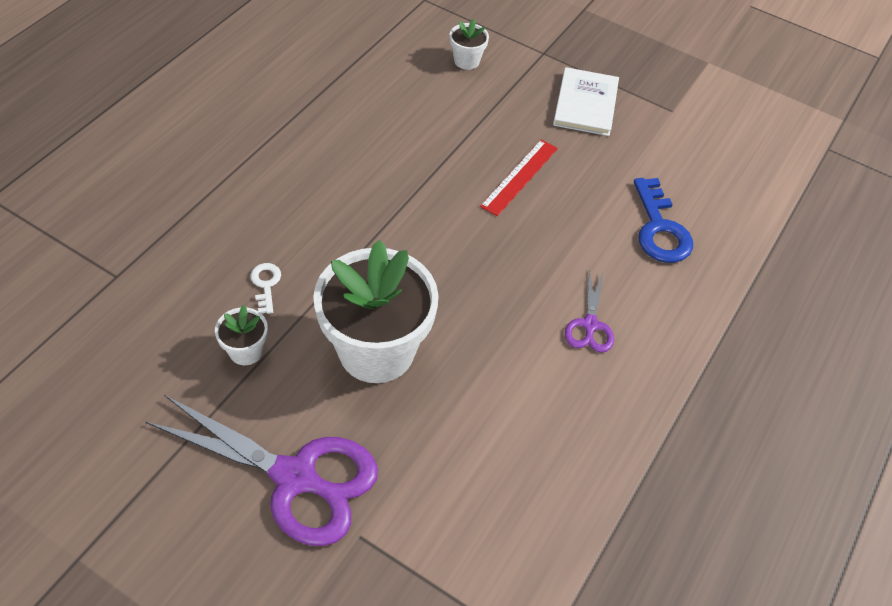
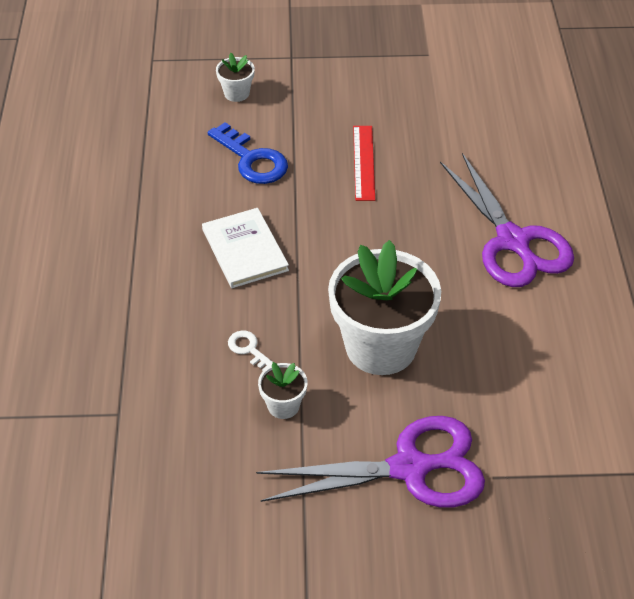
camera: 30 degrees left, 5 degrees down
(585, 104) = (361, 81): white book -> white book (245, 250)
(590, 325) = (512, 241): purple scissors -> purple scissors, size x2.08
(660, 229) = (498, 146): blue key -> blue key (252, 160)

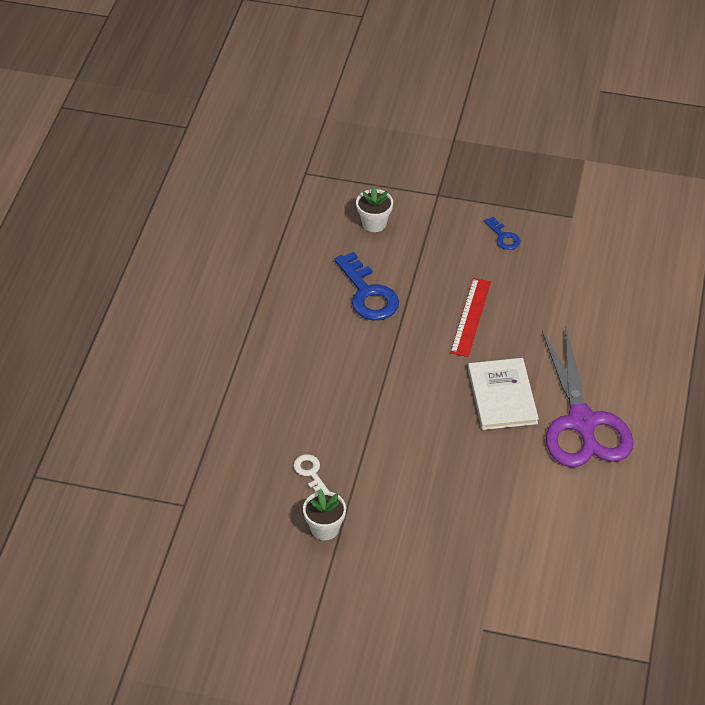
camera: 15 degrees right, 0 degrees up
(245, 250) = (334, 380): white book -> white book (502, 396)
(369, 83) = (503, 237): none -> blue key
(381, 347) = (426, 495): white flower pot -> none
(409, 468) = (414, 606): purple scissors -> none

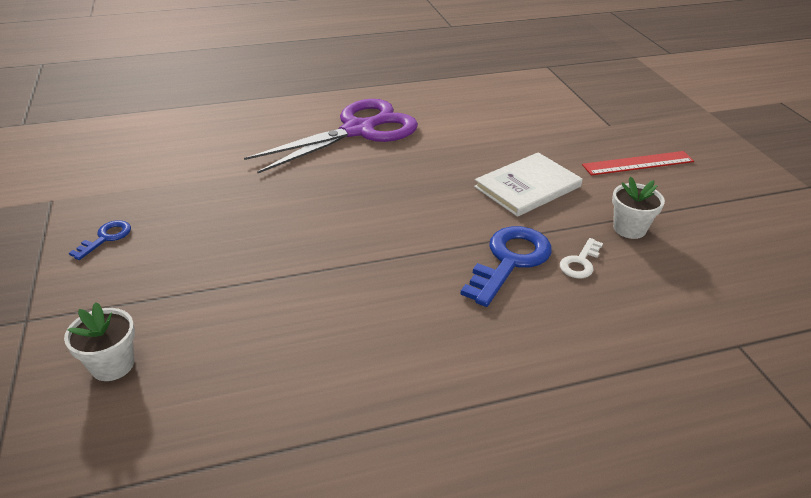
camera: 120 degrees left, 10 degrees down
(368, 294) = (269, 318): blue key -> blue key (509, 261)
(470, 317) = (262, 224): red ruler -> red ruler (638, 163)
(502, 396) = (362, 176): white book -> white book (527, 187)

